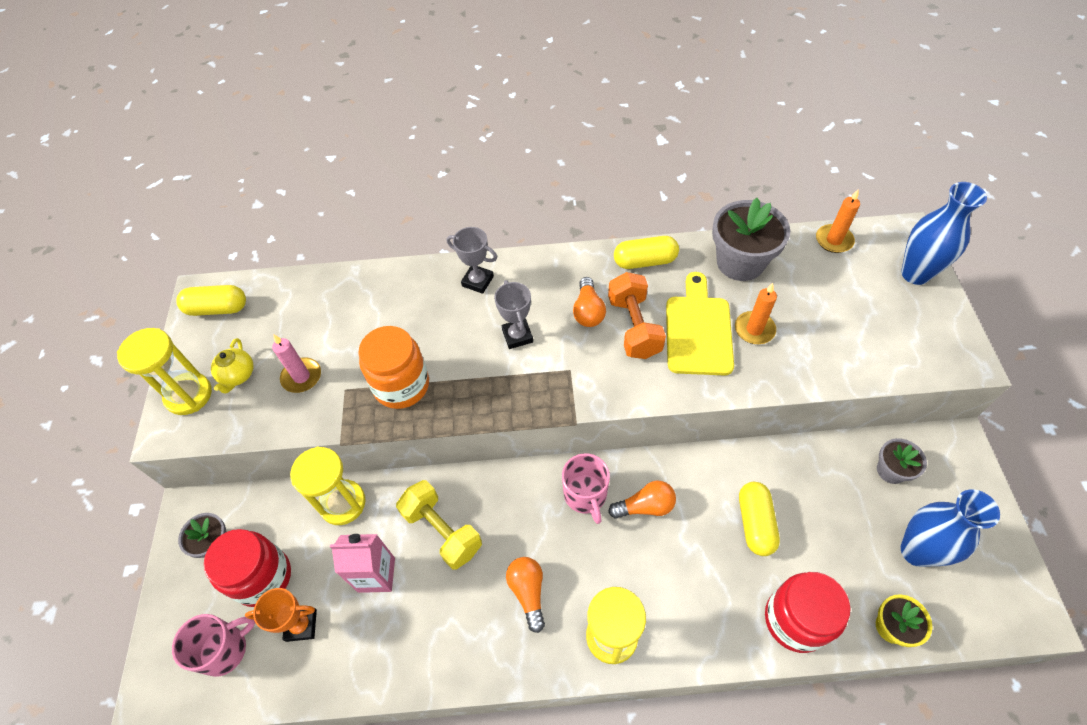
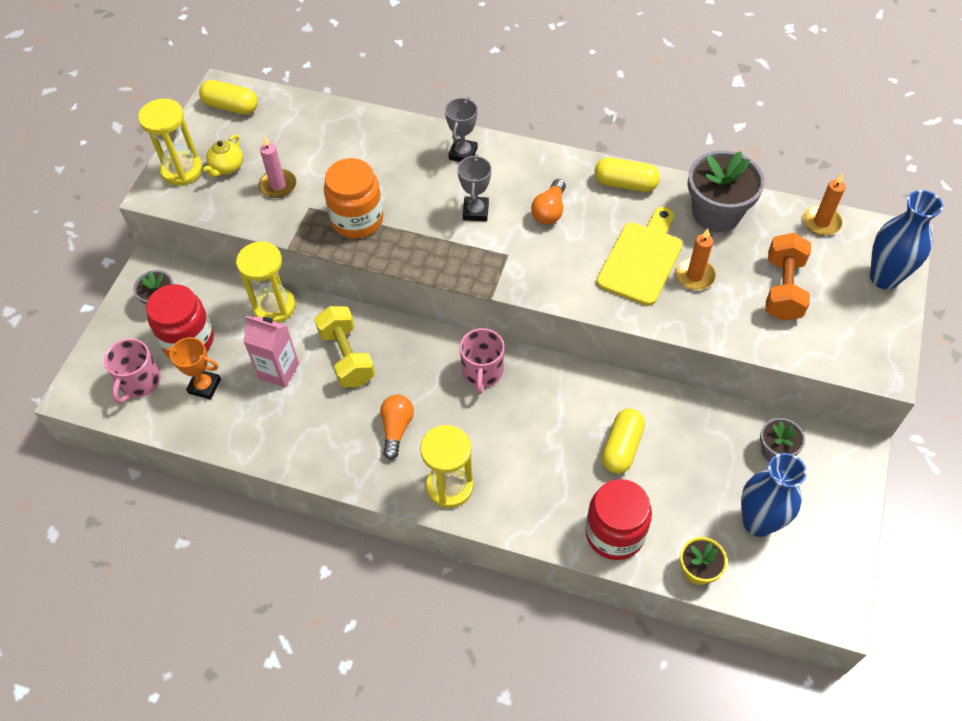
camera: 20 degrees right, 0 degrees up
(225, 649) = (139, 382): pink mug -> pink mug turned 120 degrees clockwise
(477, 281) = (463, 153): grey trophy -> grey trophy turned 60 degrees clockwise
(634, 327) = (584, 238): orange dumbbell -> orange dumbbell (783, 289)
(645, 506) = (530, 399): orange light bulb -> none

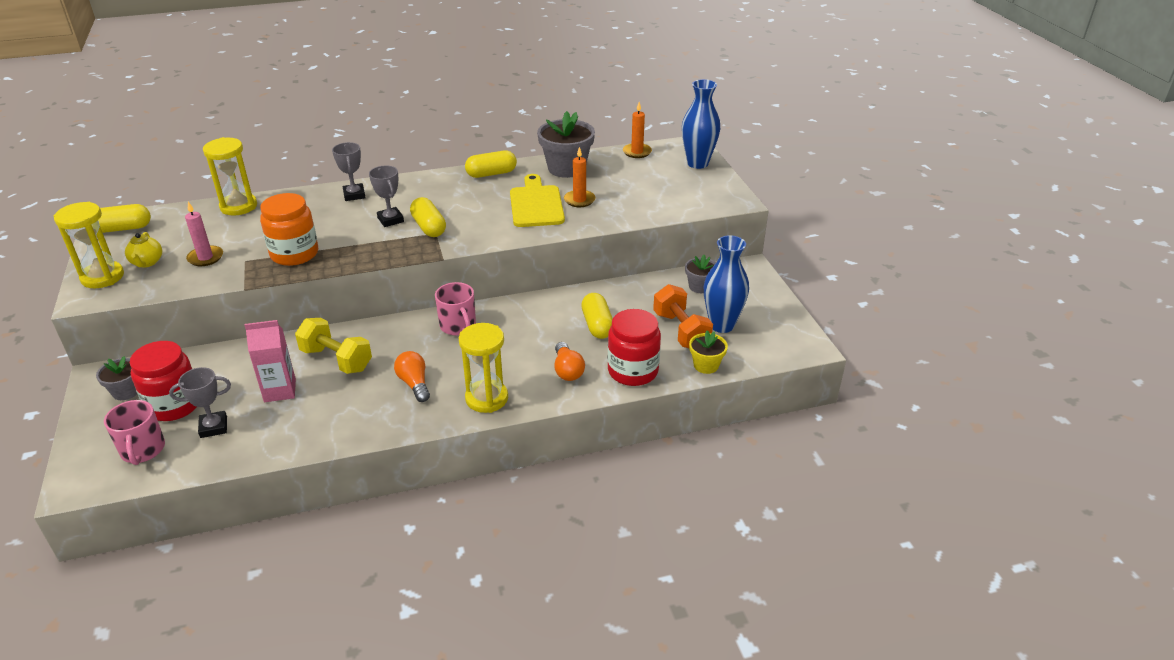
camera: 35 degrees left, 20 degrees down
(204, 386) = (213, 427): orange trophy -> grey trophy
(274, 307) = (244, 354): yellow hourglass -> yellow hourglass (238, 206)
(506, 242) = (429, 227): none -> yellow capsule
(549, 211) = (448, 202): orange light bulb -> orange light bulb (567, 370)
(783, 289) = (642, 187): orange dumbbell -> orange dumbbell (681, 331)

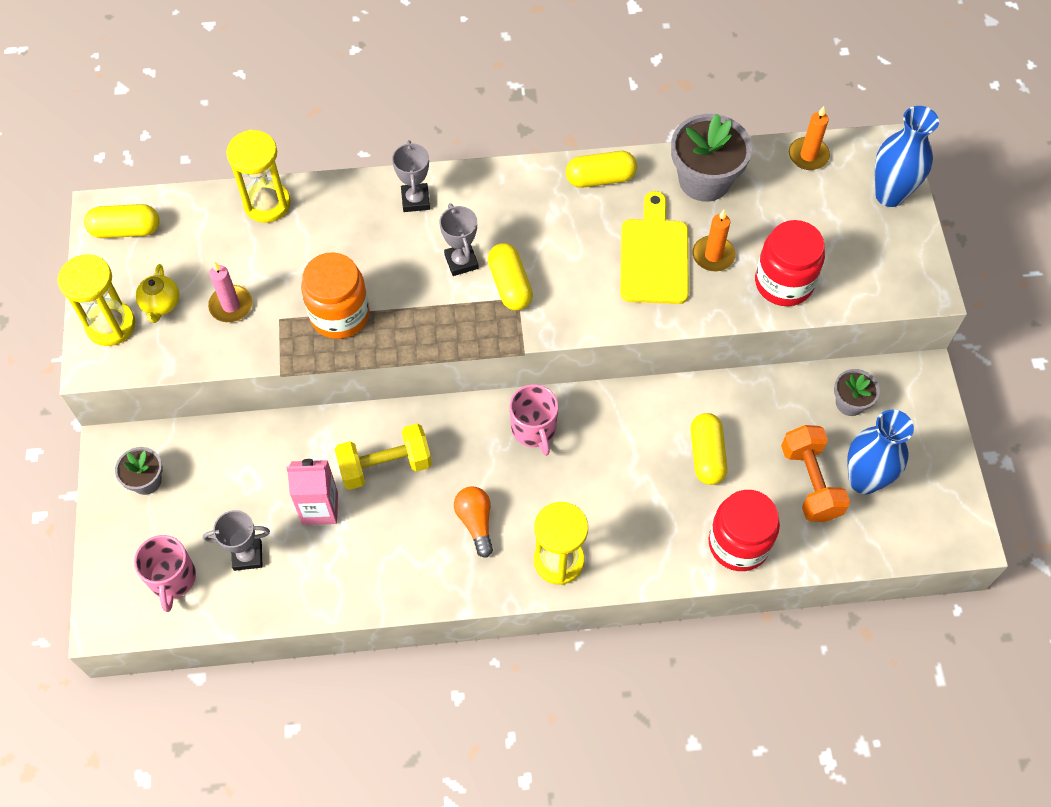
camera: 10 degrees right, 25 degrees up
(174, 405) = (202, 512): red jar -> red jar (783, 283)
(336, 359) = (385, 466): yellow dumbbell -> yellow dumbbell turned 60 degrees counterclockwise
(567, 370) = (659, 529): orange light bulb -> none
(706, 365) = (830, 548): yellow flower pot -> none

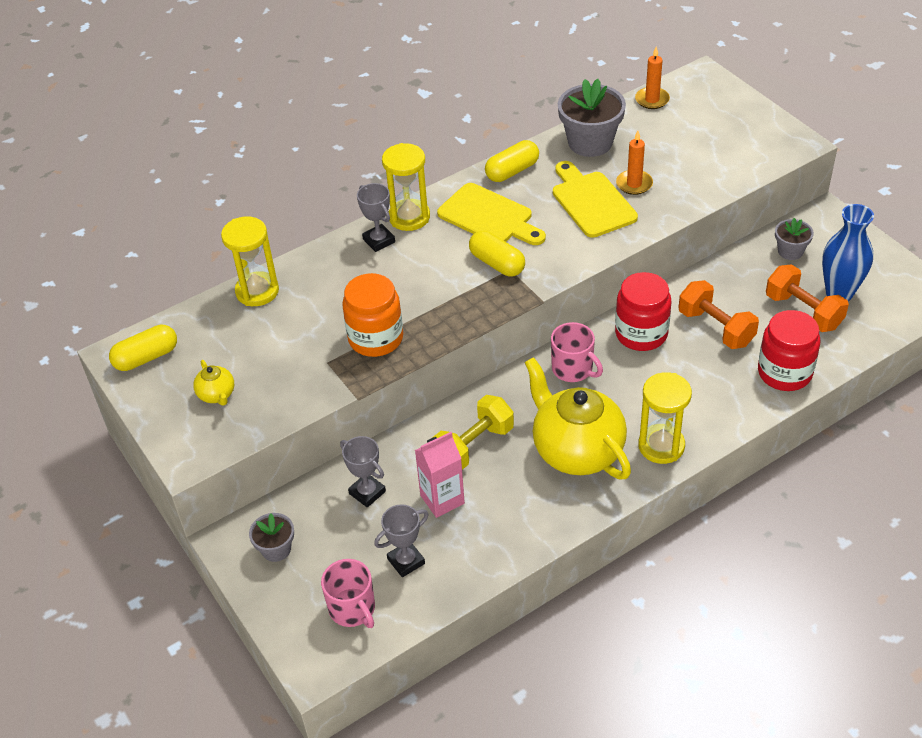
camera: 25 degrees left, 15 degrees down
(111, 325) = (183, 428): yellow hourglass -> yellow hourglass (409, 217)
(231, 305) = (279, 370): pink candle -> none
(461, 261) = (447, 264): grey trophy -> grey trophy (367, 492)
(476, 522) = (576, 450): orange light bulb -> yellow teapot
(540, 224) = (489, 216): none -> yellow cutting board
(706, 455) = (716, 328): yellow capsule -> orange dumbbell
(783, 283) = (698, 180): red jar -> red jar (641, 334)
(889, 195) = (727, 100): blue vase -> none

